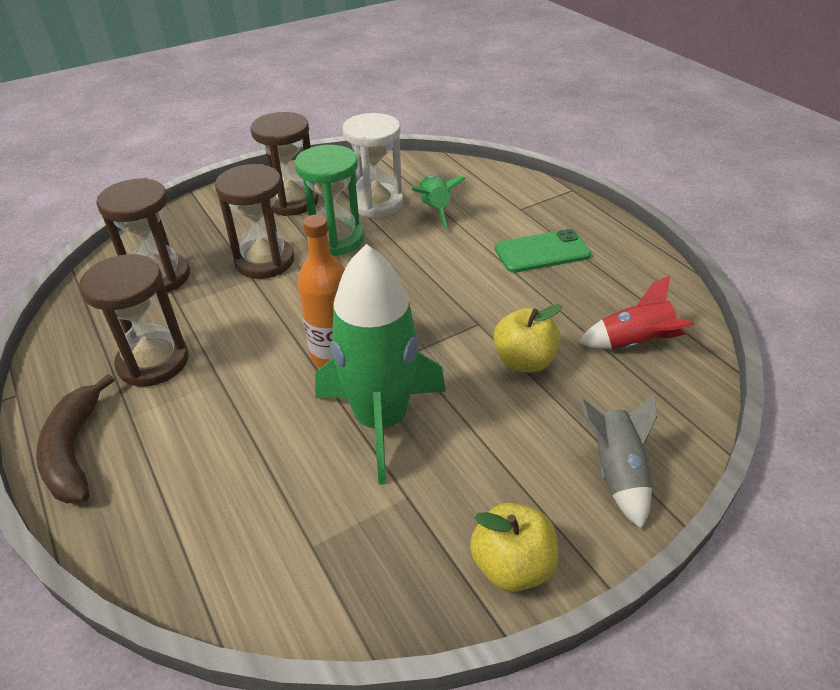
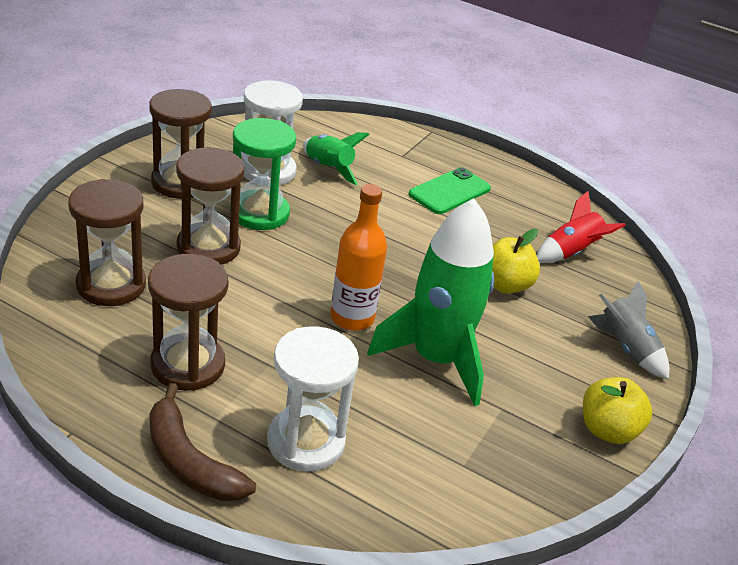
camera: 35 degrees left, 5 degrees down
(184, 466) = (306, 441): none -> white hourglass

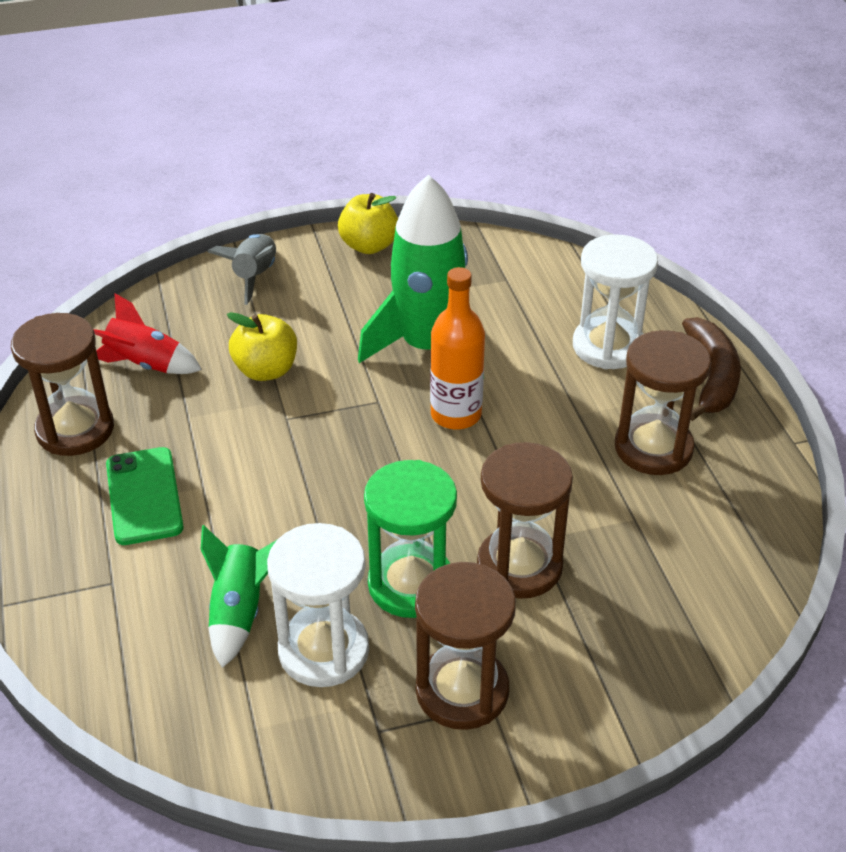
camera: 130 degrees left, 5 degrees up
(111, 285) = (667, 570): brown hourglass -> brown hourglass (75, 429)
(449, 192) = (144, 496): green phone -> green phone turned 75 degrees clockwise

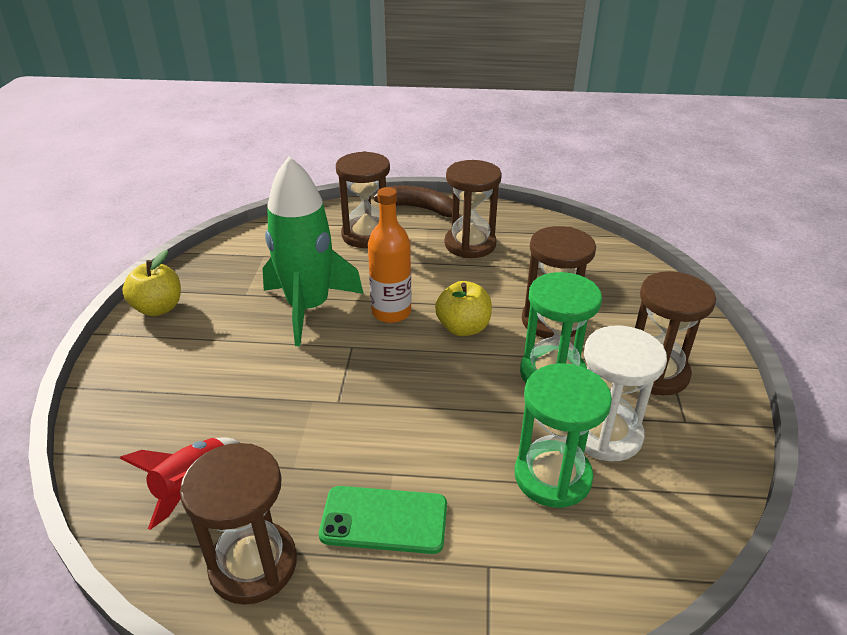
camera: 70 degrees left, 5 degrees down
(240, 612) = (552, 476): green rocket -> green hourglass
(254, 277) = (133, 383): grey rocket -> none
(266, 370) = (268, 401): yellow apple -> yellow apple (463, 328)
(608, 346) = (367, 235): white hourglass -> brown hourglass

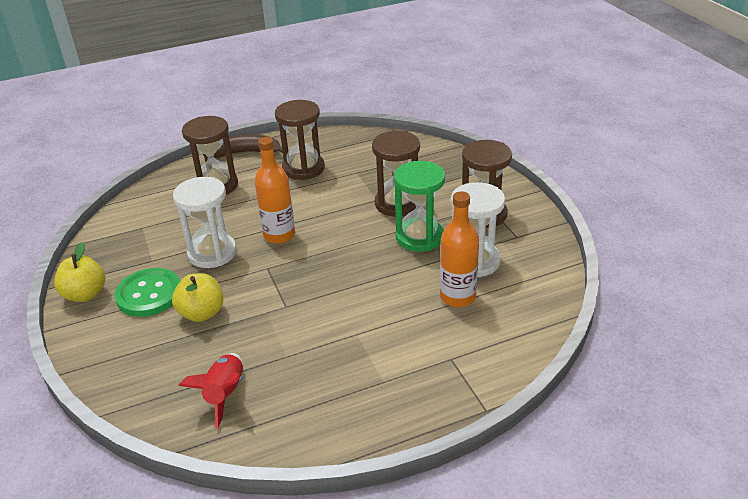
camera: 25 degrees left, 0 degrees up
(214, 331) = (149, 294): none -> green button
(253, 564) = (304, 418): brown hourglass -> none
(308, 308) = (212, 253): green rocket -> white hourglass
(384, 520) = (370, 361): green phone -> none
(463, 328) = (339, 228): yellow apple -> yellow apple (202, 313)
(552, 476) = (457, 297): green hourglass -> orange bottle

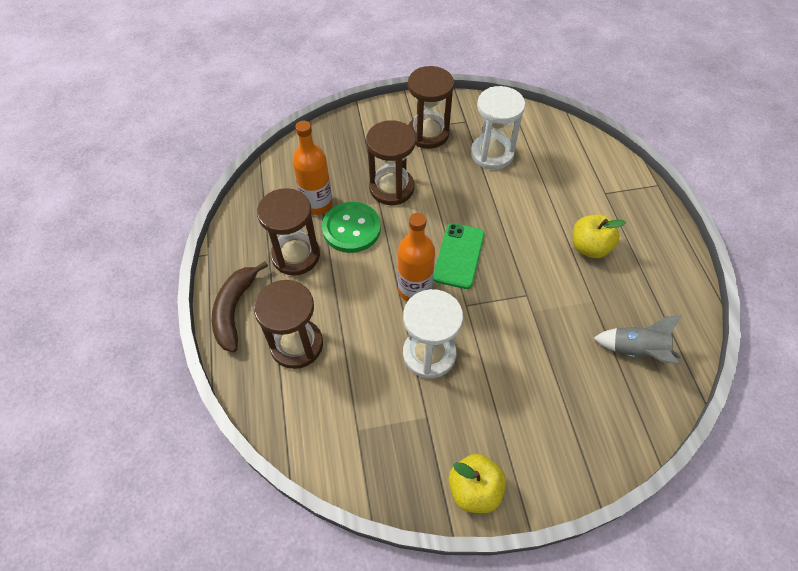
camera: 80 degrees left, 20 degrees up
(149, 294) = (487, 418): green button -> green button (351, 228)
(202, 313) = (526, 367): yellow apple -> yellow apple (589, 247)
(225, 394) = (636, 351): red rocket -> grey rocket
(324, 256) = (459, 256): none -> green phone
(419, 237) = (449, 182): green hourglass -> none
(457, 297) = (535, 174): orange bottle -> orange bottle (317, 204)

